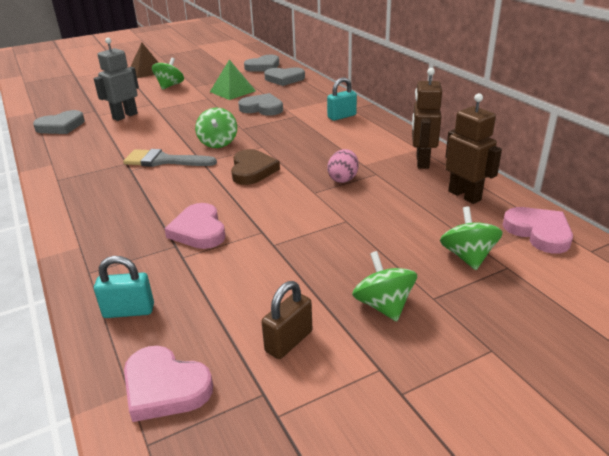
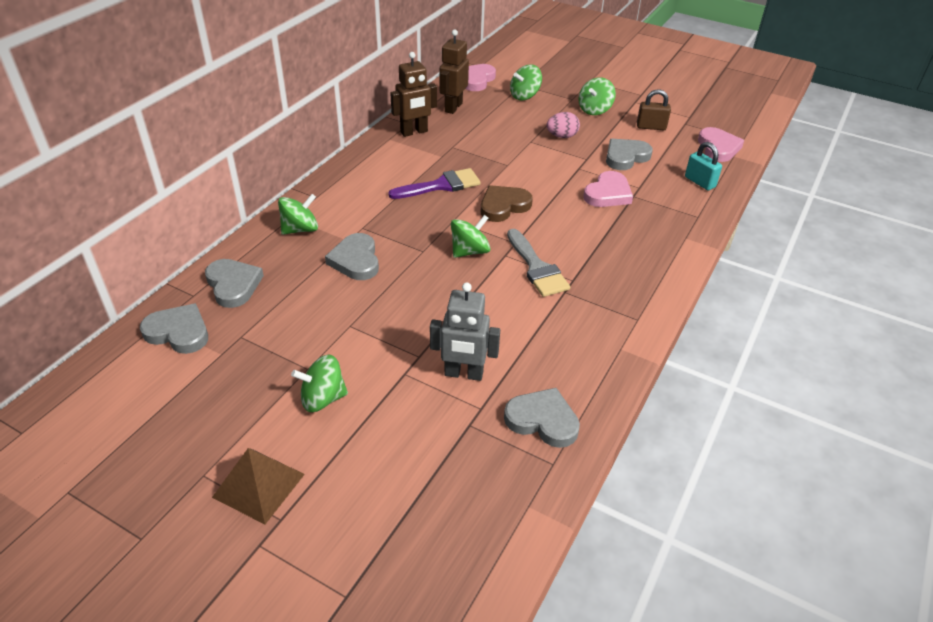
camera: 125 degrees left, 10 degrees up
(232, 91) = (310, 314): green pyramid -> none
(245, 276) = (625, 157): none -> grey heart
(315, 152) = (441, 185): none -> purple brush
(317, 99) = (300, 229): none -> green spinning top
(341, 116) = (344, 196): turquoise padlock -> none
(343, 179) = (475, 158): pink egg -> pink egg (562, 136)

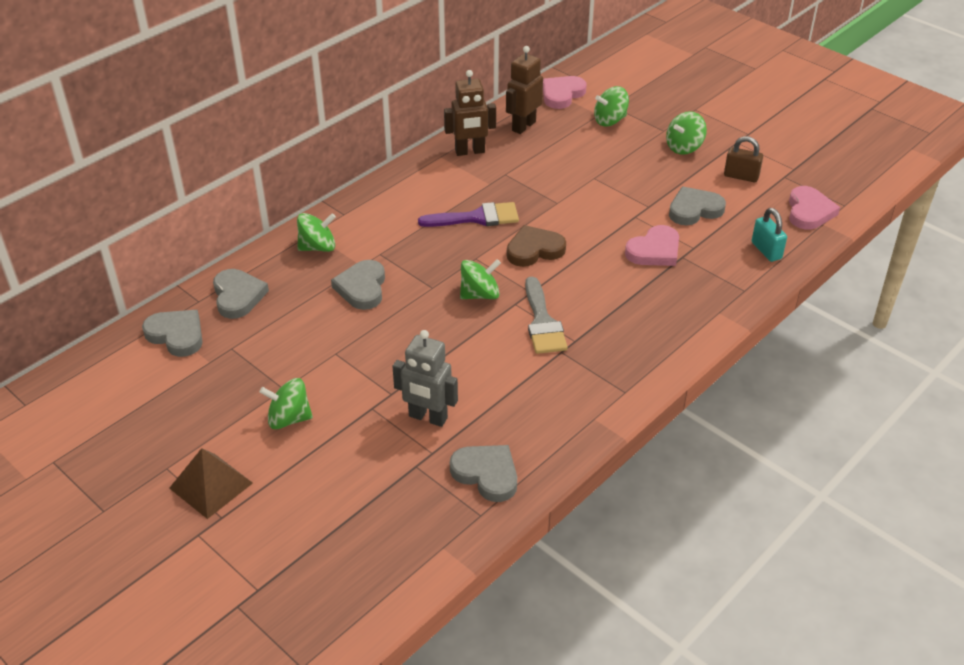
camera: 15 degrees right, 0 degrees up
(562, 136) = (632, 176): pink egg -> none

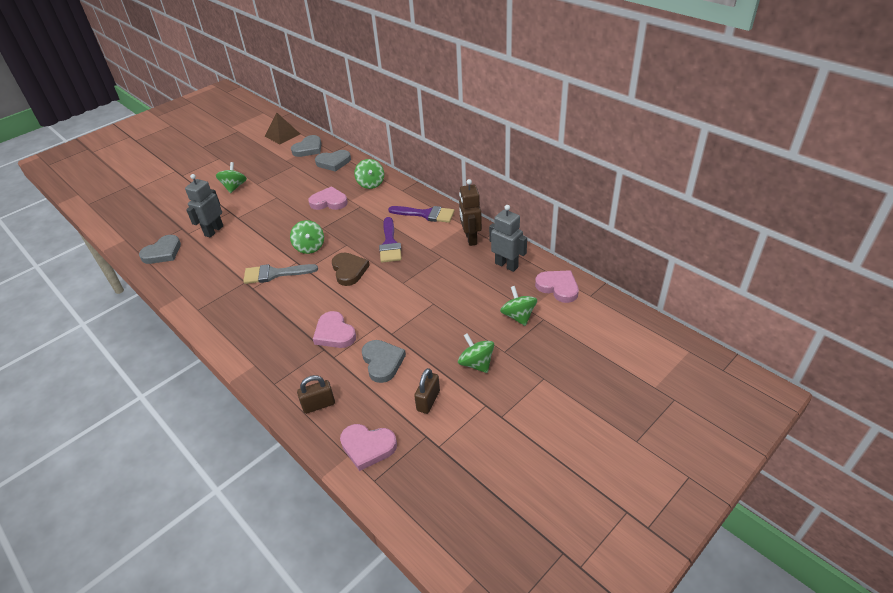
camera: 95 degrees right, 0 degrees up
(211, 485) = (202, 170): brown pyramid -> brown pyramid (282, 135)
(362, 288) = (329, 202): grey heart -> pink heart
(411, 189) = (426, 214): none -> purple brush
(523, 126) = (506, 265): brown robot -> grey robot
(766, 250) = (319, 405): turquoise padlock -> brown padlock

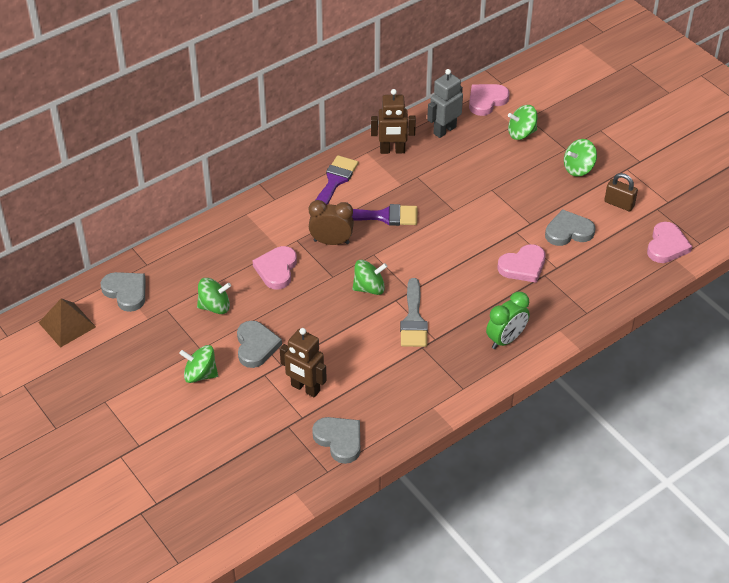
camera: 85 degrees left, 5 degrees up
(214, 231) = (305, 388): grey robot -> brown robot
(246, 330) = (506, 339): none -> green clock
(319, 405) = (617, 278): brown padlock -> none
(333, 162) = (178, 264): grey heart -> grey heart (256, 346)
(349, 270) = (423, 252): brown heart -> none
(359, 222) = (331, 242): none -> brown clock
(371, 183) = (248, 227): green spinning top -> green spinning top (215, 306)

